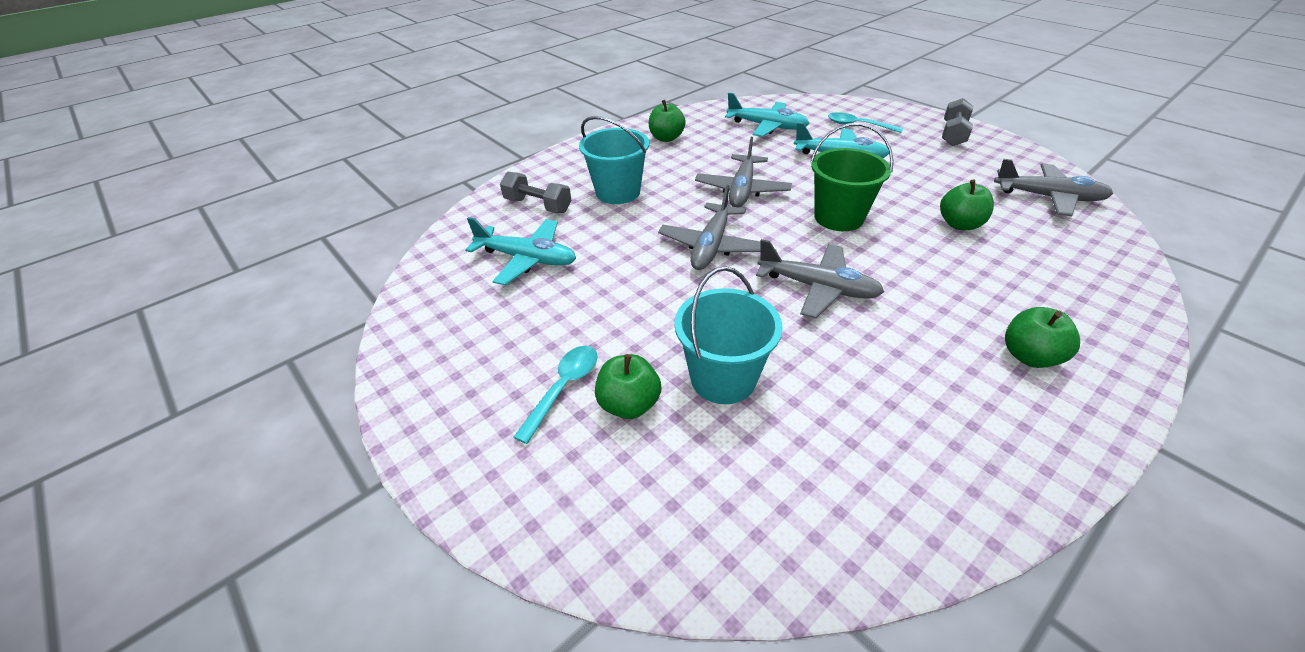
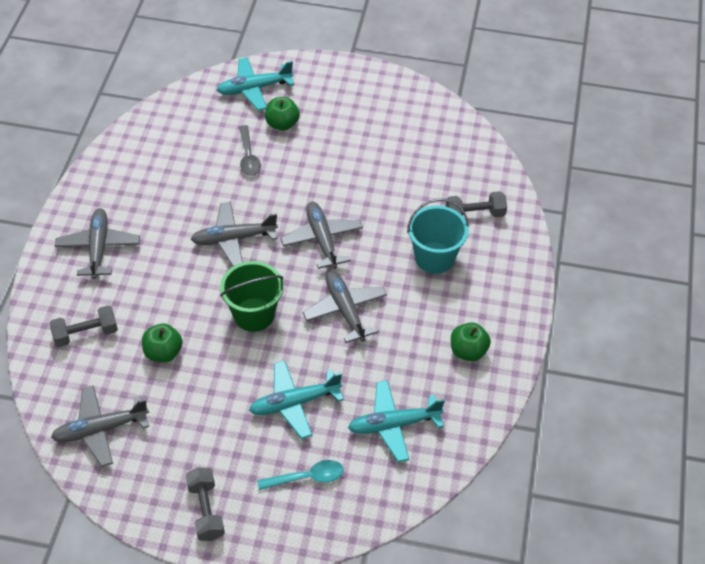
camera: 140 degrees right, 10 degrees up
(527, 259) = (425, 170): turquoise plane -> turquoise plane (254, 89)
(563, 388) = (319, 115): turquoise spoon -> none
(723, 378) = (248, 157): turquoise bucket -> grey spoon
(1029, 356) = (98, 248): green apple -> grey plane
(1060, 270) = (86, 334): none -> grey dumbbell

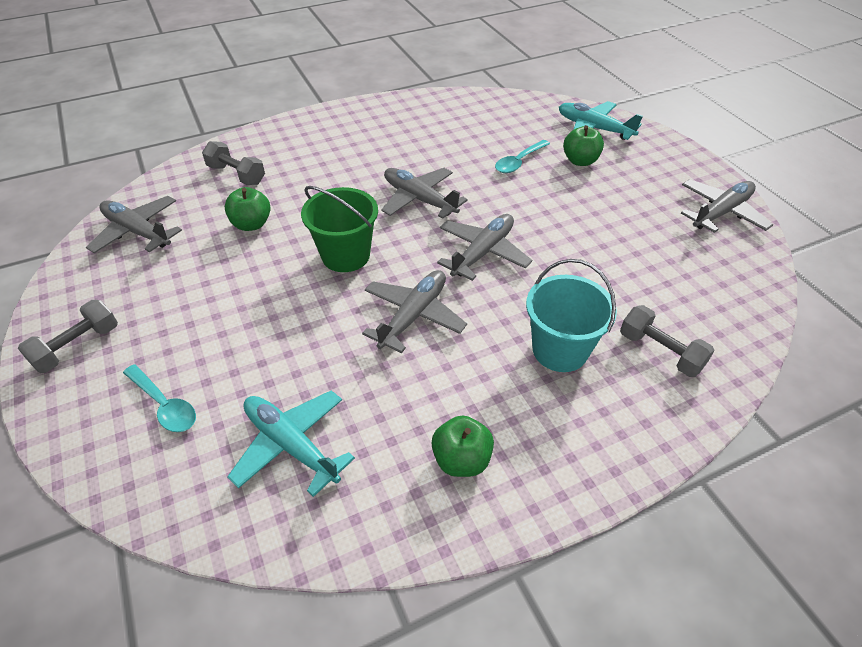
camera: 55 degrees right, 5 degrees down
(98, 248) = (331, 138): grey plane -> grey plane (721, 212)
(248, 157) = (519, 162): grey spoon -> turquoise spoon
(294, 403) = (259, 341): turquoise plane -> none

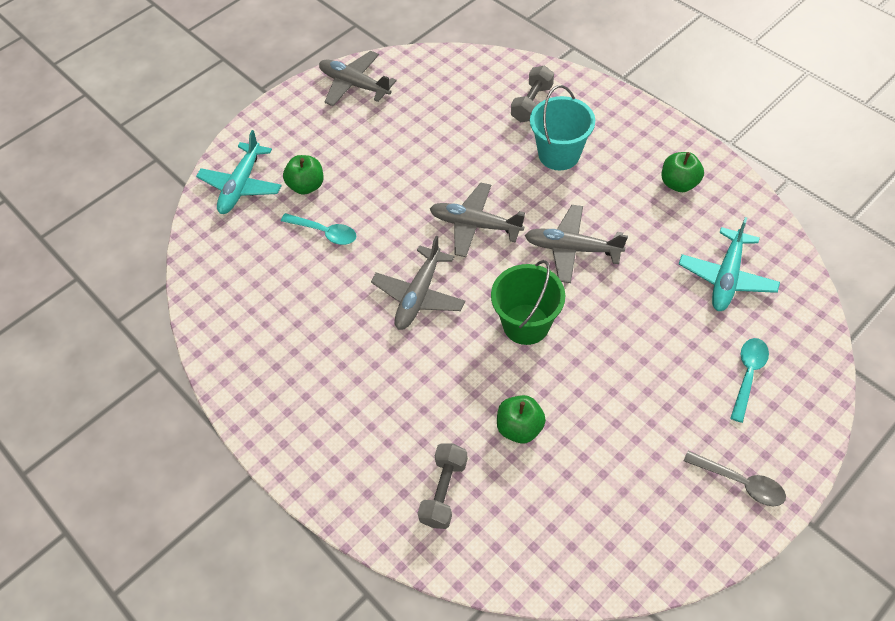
camera: 105 degrees left, 10 degrees up
(77, 347) = (740, 482): grey dumbbell -> grey spoon
(137, 232) = (582, 537): grey plane -> none

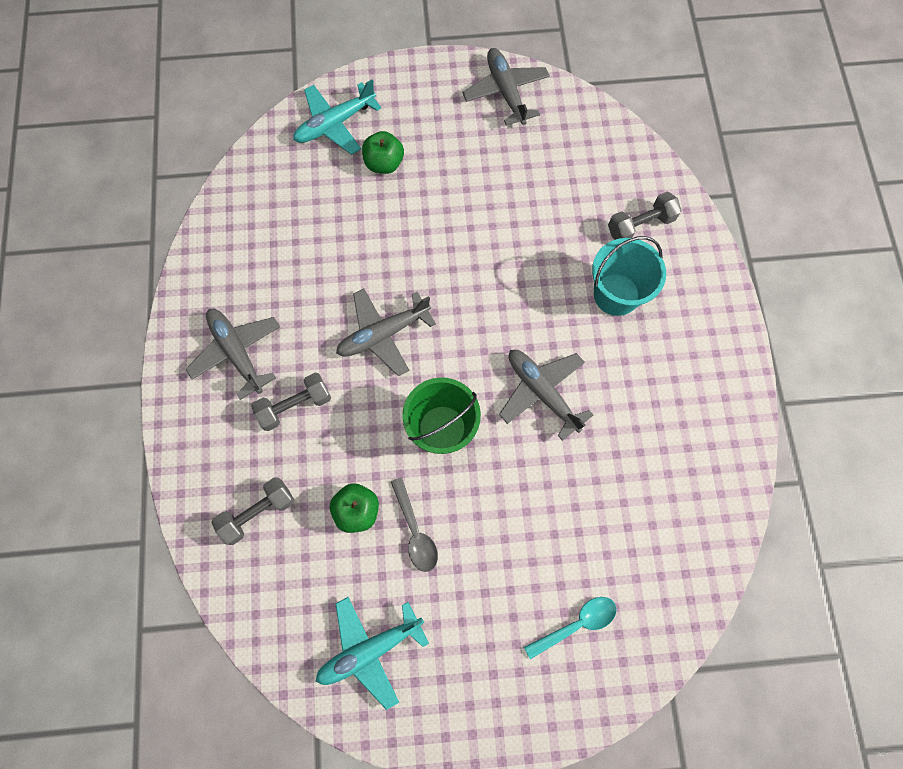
camera: 35 degrees right, 15 degrees up
(325, 232) = (361, 218): turquoise spoon -> none
(398, 393) = (295, 406): none -> grey dumbbell
(475, 225) = (483, 306): grey plane -> grey plane (237, 352)
(678, 183) = (694, 405): green apple -> none
(726, 277) = (646, 525): turquoise plane -> turquoise plane (369, 650)
(740, 482) = (479, 703): grey spoon -> grey spoon (415, 531)

